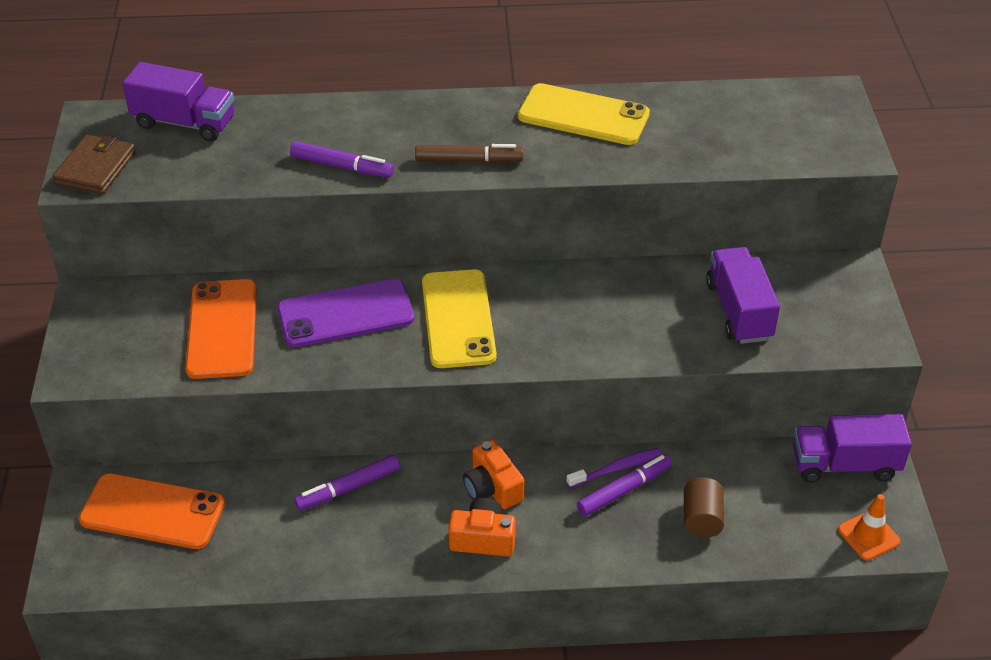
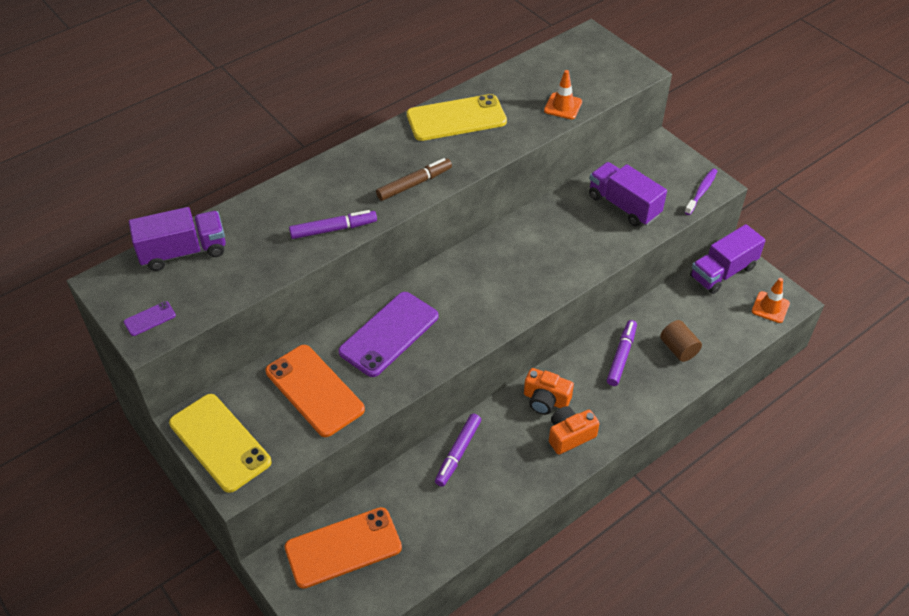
camera: 35 degrees left, 5 degrees up
(95, 168) = (150, 319): brown wallet -> purple phone
(458, 319) = (465, 298): yellow phone -> yellow phone (220, 442)
(616, 468) = (605, 345): purple toothbrush -> purple toothbrush (701, 191)
(720, 153) = (563, 106): none -> orange traffic cone

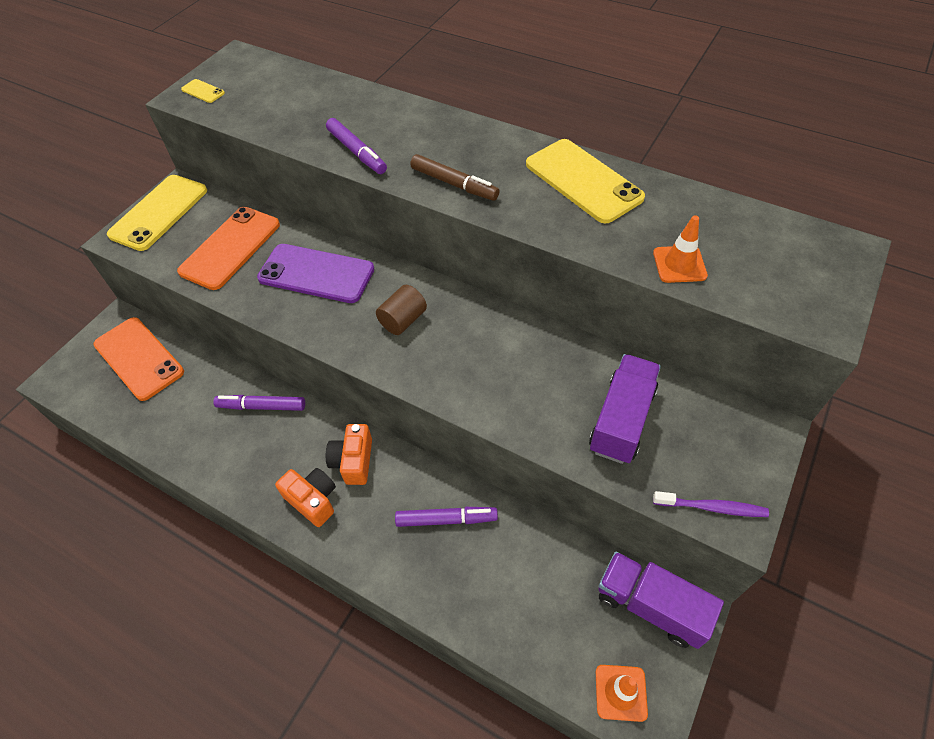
camera: 70 degrees right, 5 degrees up
(150, 319) = (203, 91): purple phone -> yellow phone
(183, 252) = (287, 80): purple truck -> none
(678, 349) = (486, 583): brown cylinder -> brown cylinder (403, 320)

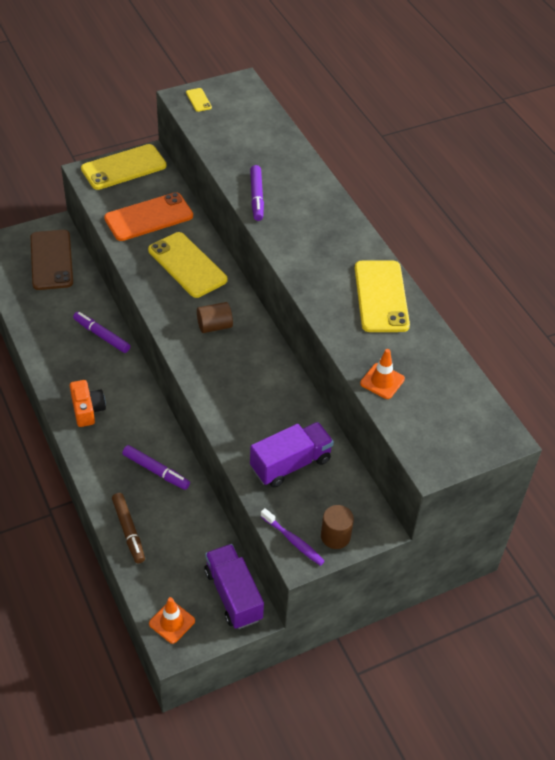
camera: 30 degrees right, 5 degrees down
(139, 358) = (51, 260): orange phone -> brown phone
(316, 274) = (187, 265): purple phone -> yellow phone
(353, 461) = (129, 403): orange camera -> none
(454, 184) = (296, 252): brown marker -> brown marker (128, 531)
(744, 470) = (335, 536): none -> brown cylinder

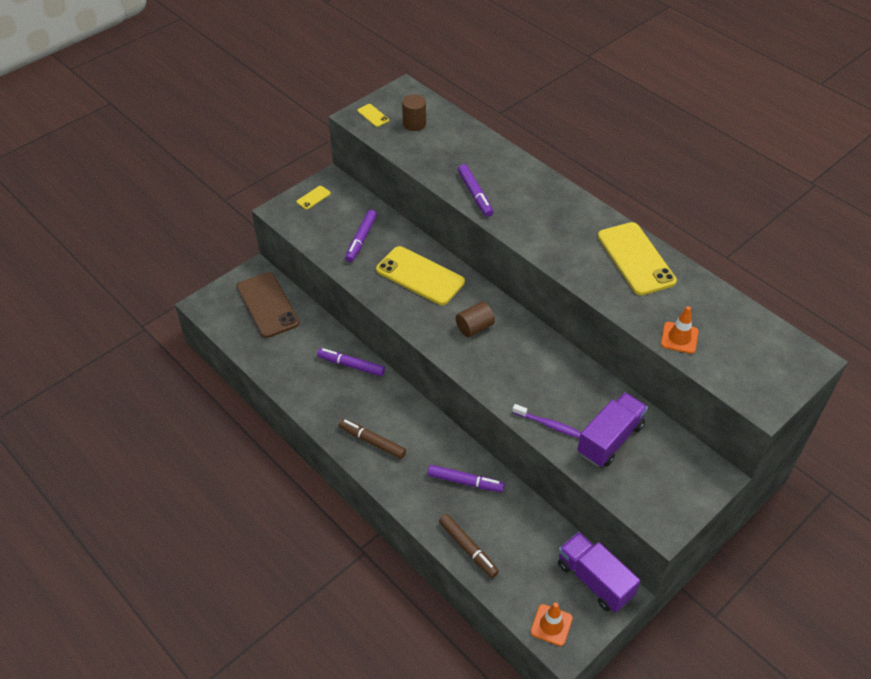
camera: 15 degrees left, 0 degrees up
(87, 410) = (372, 441): orange camera -> brown marker
(124, 167) = (313, 197): yellow phone -> yellow phone, size x0.43
(149, 217) = (361, 239): orange phone -> purple marker
(293, 541) = (650, 512): purple toothbrush -> purple toothbrush (549, 425)
(335, 536) = (685, 496): brown cylinder -> brown cylinder (414, 124)

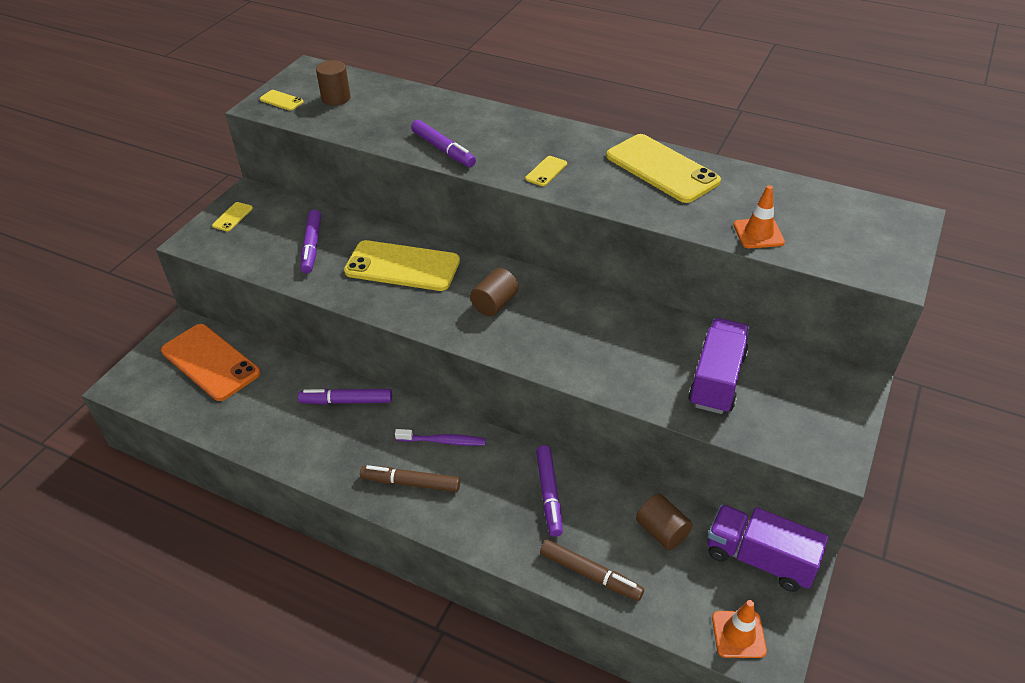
camera: 20 degrees left, 5 degrees down
(267, 305) = (210, 362): brown phone -> orange phone
(465, 482) = (549, 494): purple marker -> purple marker turned 90 degrees clockwise
(533, 536) = (662, 531): none -> brown cylinder
(544, 236) = (546, 171): none -> yellow phone
(549, 425) = (639, 385): purple toothbrush -> purple toothbrush (443, 441)

